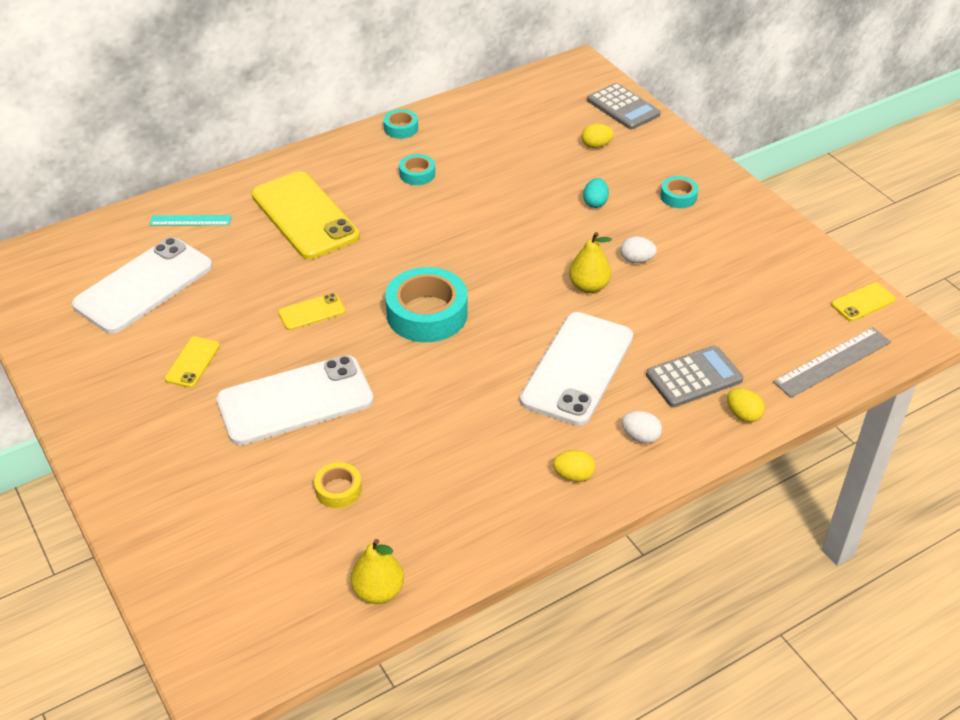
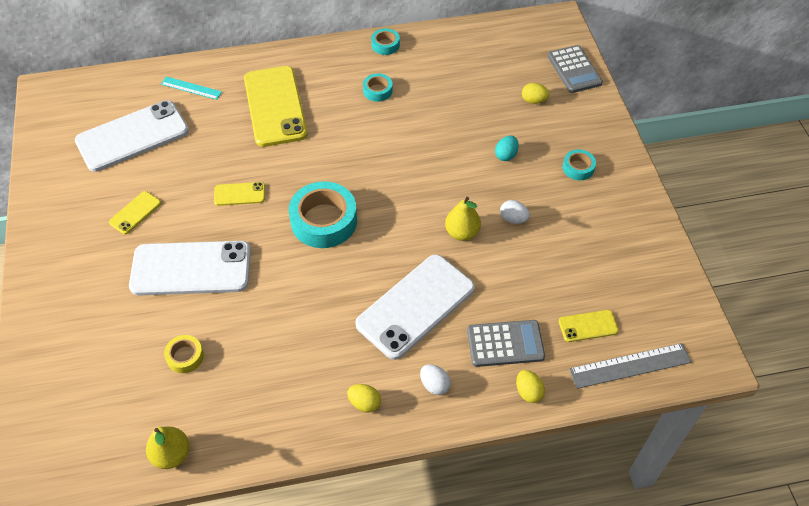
camera: 20 degrees right, 10 degrees up
(863, 302) = (686, 316): yellow phone -> yellow phone (588, 326)

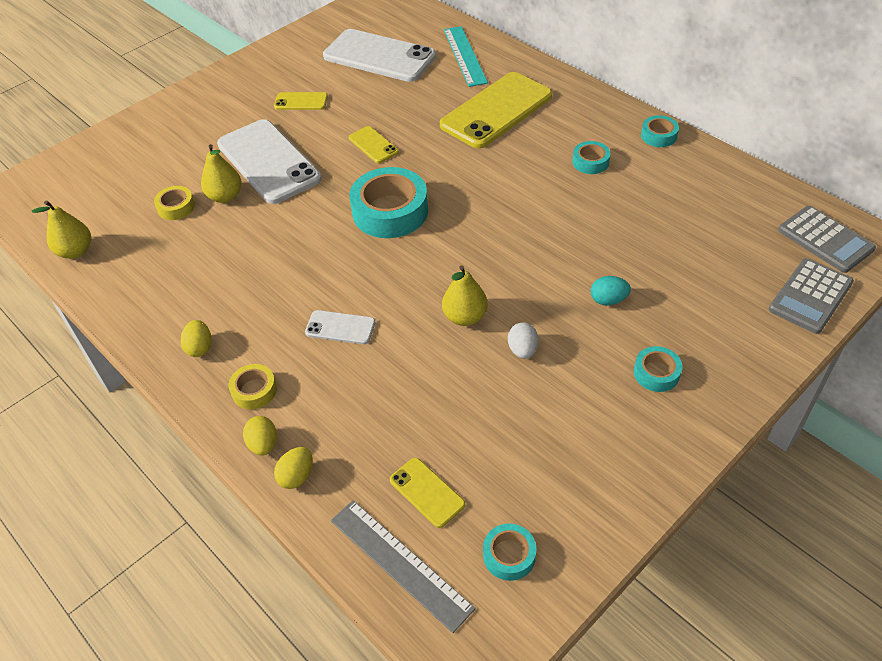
camera: 60 degrees right, 5 degrees down
(191, 88) = (464, 56): turquoise ruler -> turquoise ruler, size x1.54
(205, 316) = (225, 196): none -> yellow pear
(415, 306) = (340, 327): white phone -> white phone, size x0.46
(434, 385) = (254, 390): white egg -> yellow tape
(505, 344) = (346, 425): grey calculator -> grey calculator (825, 240)
(533, 100) = (716, 284): yellow egg -> yellow egg (263, 444)
(657, 308) = (509, 555): none -> turquoise tape

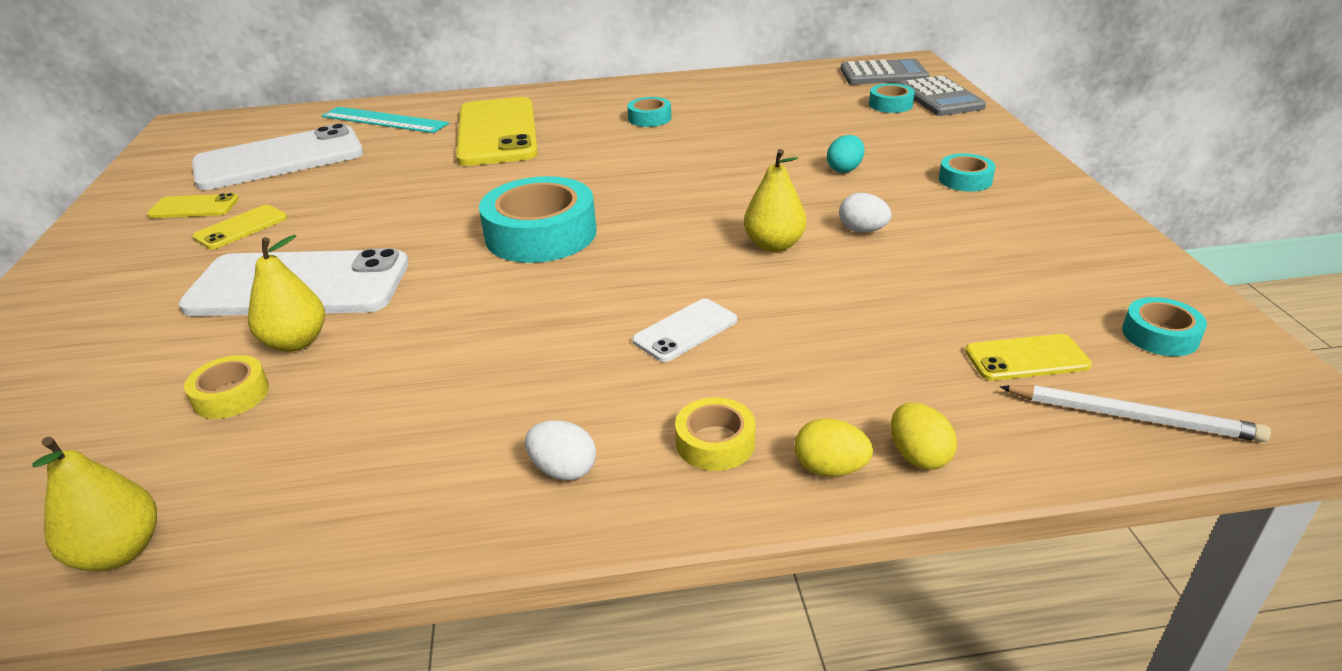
camera: 55 degrees left, 15 degrees down
(200, 347) = (563, 470): yellow egg -> white egg
(373, 145) = (414, 209): yellow phone -> yellow phone (194, 207)
(400, 563) = (1132, 417): grey ruler -> white pencil
(658, 136) = (666, 84): turquoise tape -> turquoise tape (890, 104)

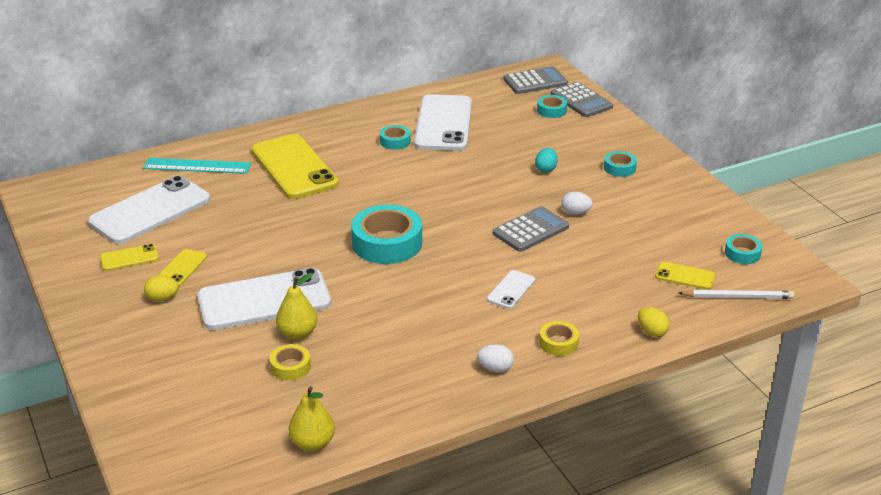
camera: 20 degrees left, 0 degrees up
(728, 106) = (443, 123): none -> white phone
(774, 245) = (530, 230): yellow pear -> grey calculator
(830, 469) = (616, 344): yellow egg -> yellow egg (162, 298)
(1026, 358) = (685, 276): yellow phone -> yellow phone turned 45 degrees clockwise

